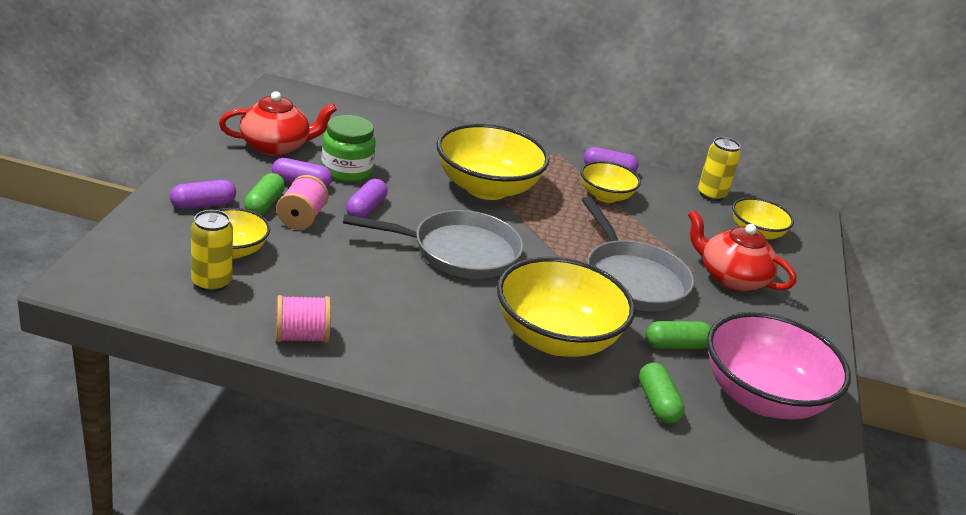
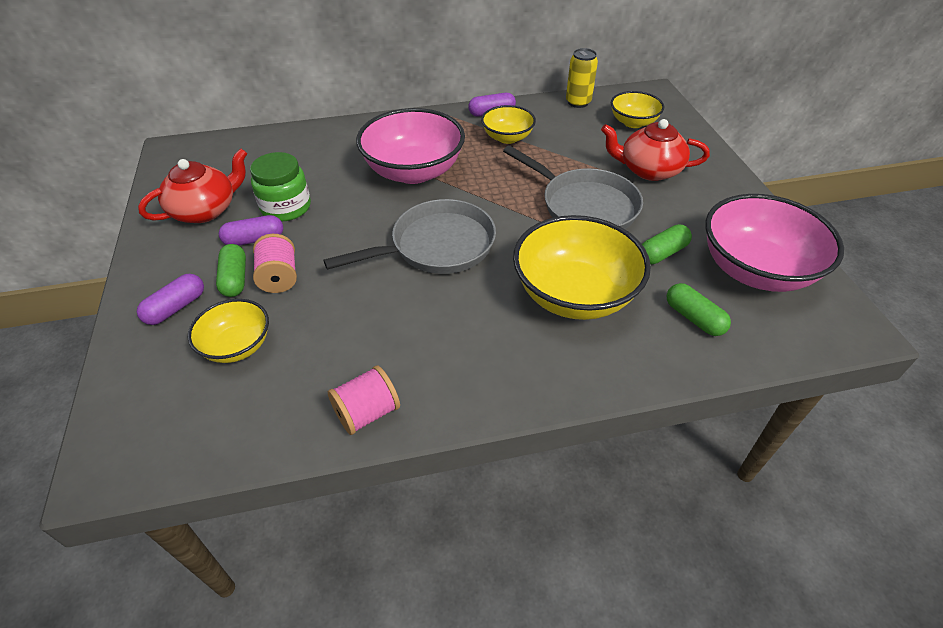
camera: 20 degrees left, 15 degrees up
(211, 283) = (241, 395): yellow can -> none
(366, 209) = (329, 239): purple capsule -> none
(486, 188) = (413, 171): yellow bowl -> pink bowl

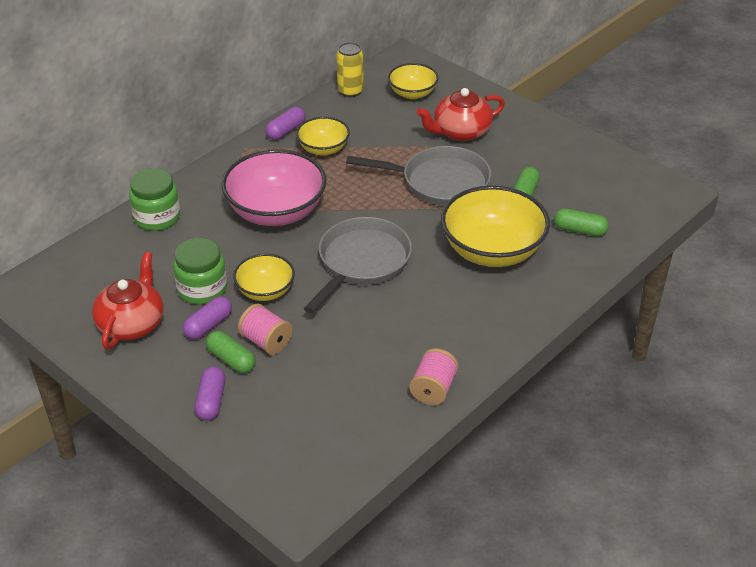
camera: 35 degrees left, 5 degrees down
(237, 346) = (294, 399): yellow bowl -> yellow bowl (265, 291)
(322, 138) = (157, 217): none -> green jar
(755, 270) = (592, 179): pink bowl -> none

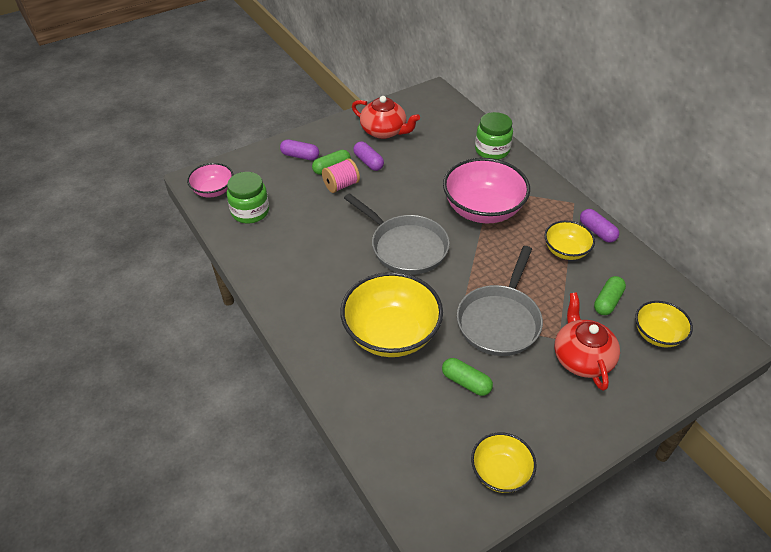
camera: 105 degrees right, 5 degrees up
(202, 289) = (406, 163): green jar -> green jar (250, 212)
(265, 291) = (392, 192): yellow bowl -> yellow bowl (500, 472)
(318, 478) = (213, 190): none -> pink bowl
(350, 91) = (662, 286): yellow can -> none
(433, 389) = (254, 258): pink spool -> none
(580, 230) = (398, 411): green capsule -> green capsule (607, 301)

